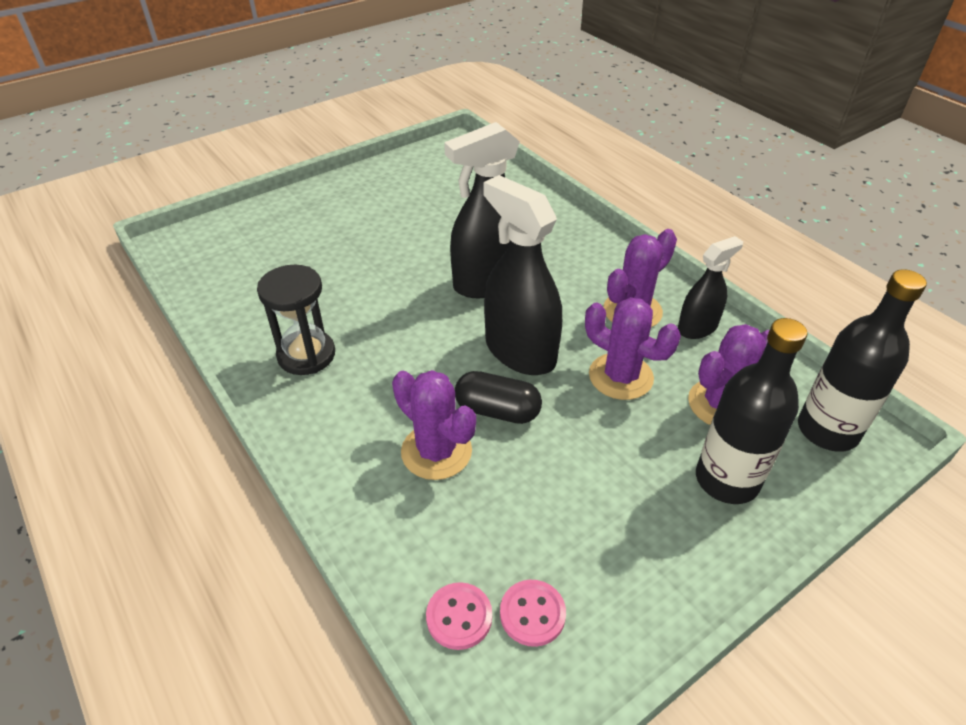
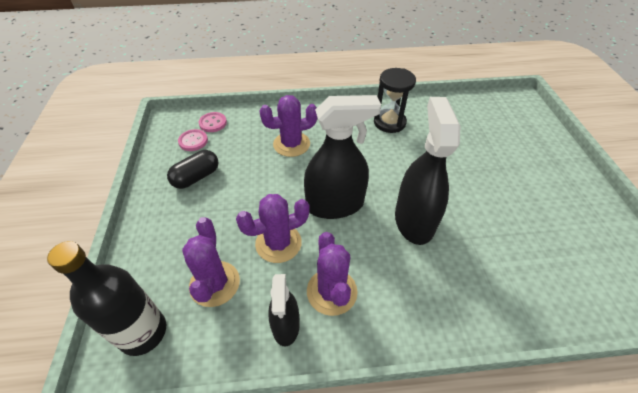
camera: 120 degrees right, 5 degrees up
(497, 411) = (298, 175): black capsule -> black capsule (196, 177)
(726, 480) = (173, 245): black bottle -> none

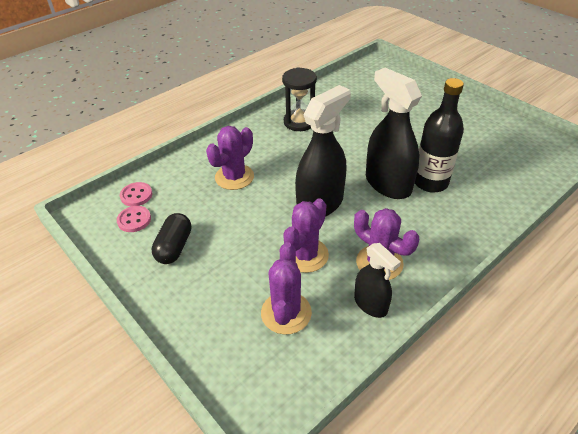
camera: 35 degrees left, 5 degrees down
(143, 332) = (266, 383): black bottle -> black bottle (430, 182)
(214, 284) = (286, 313): purple cactus -> purple cactus turned 45 degrees clockwise

